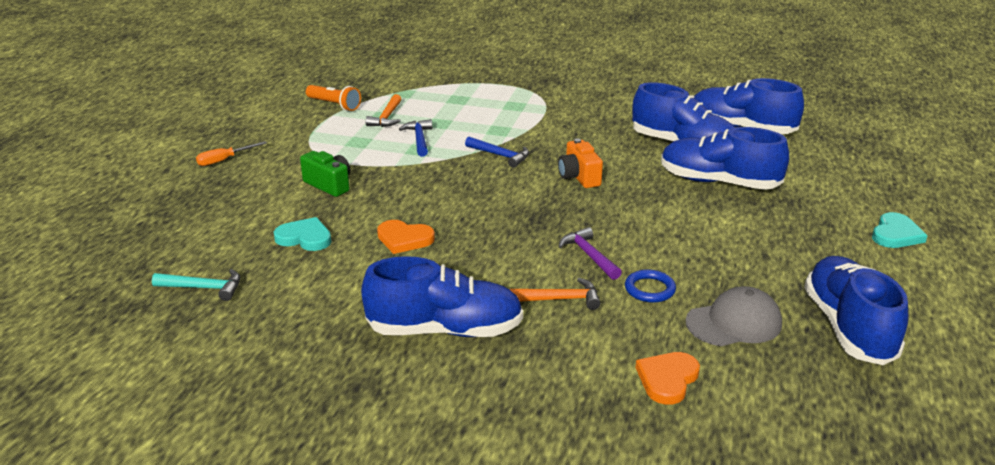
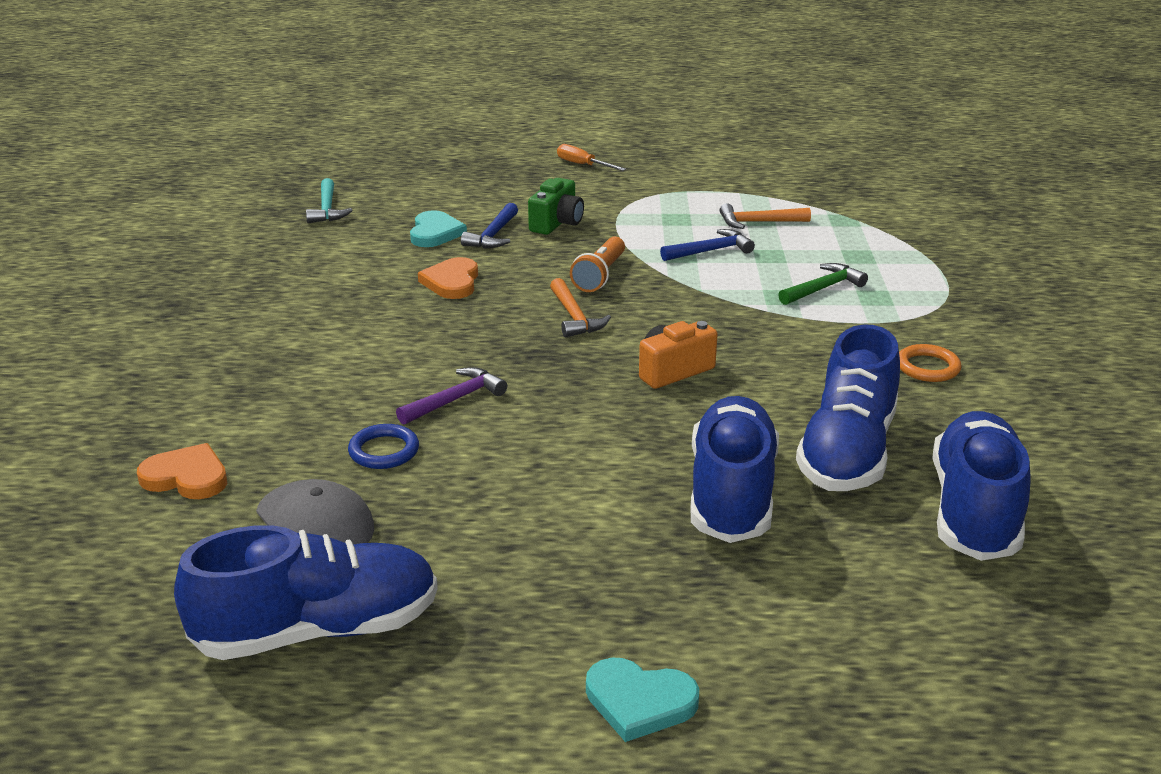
camera: 75 degrees right, 0 degrees up
(334, 105) = (768, 188): orange flashlight -> orange flashlight (600, 276)
(445, 330) = (272, 331): blue shoe -> none
(495, 116) = (823, 288): none -> green hammer
(500, 156) = (700, 308): blue hammer -> blue hammer (493, 235)
(561, 299) = (346, 391): orange hammer -> orange hammer (574, 317)
(602, 110) = (927, 367): none -> orange ring

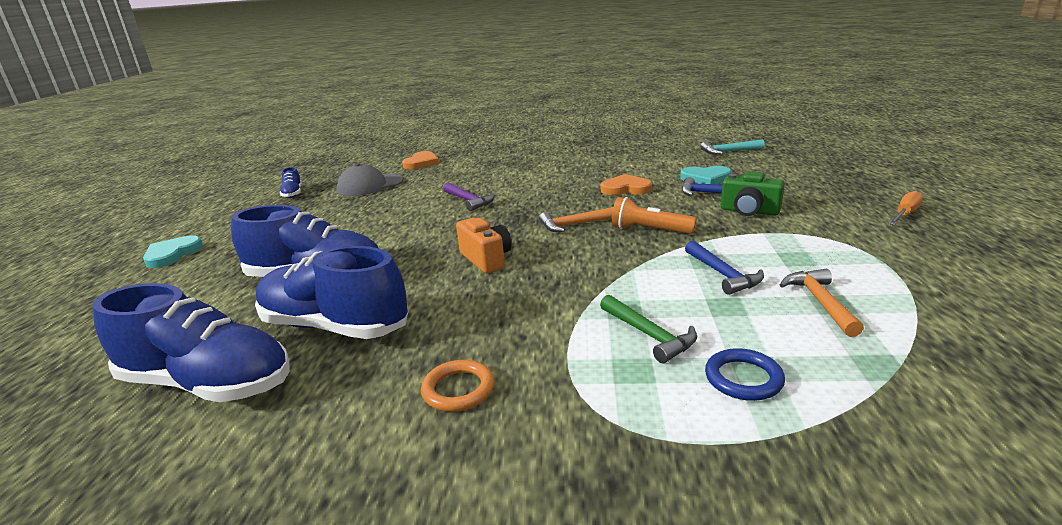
camera: 95 degrees right, 5 degrees down
(317, 630) = (293, 193): blue shoe -> blue shoe, size x0.44
(384, 451) = (423, 191): blue ring -> blue ring (743, 378)

